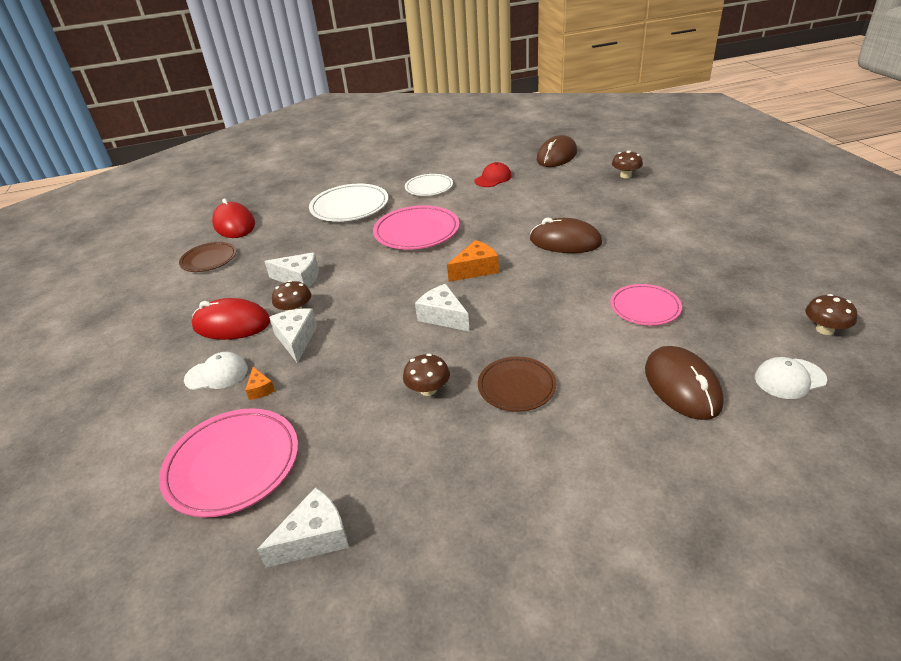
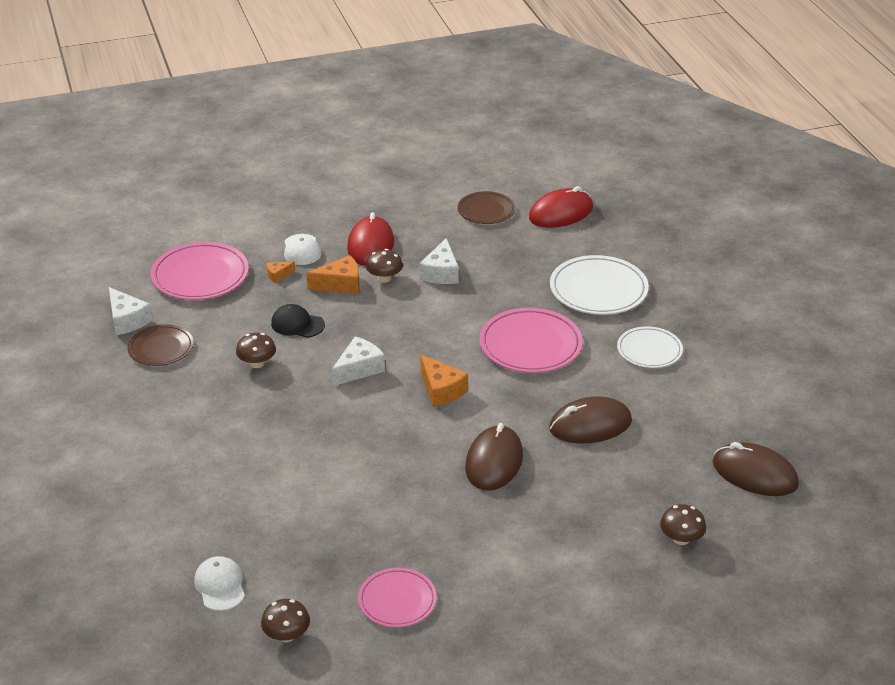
camera: 85 degrees right, 0 degrees up
(296, 339) = (340, 284): white cheese -> orange cheese
(361, 365) = (297, 324): none -> black cap
(493, 178) = (675, 407): red cap -> none
(516, 386) = (249, 413): brown plate -> brown plate (161, 348)
(645, 307) = (349, 508): pink plate -> pink plate (397, 600)
(682, 386) = (227, 513): brown mouse -> brown mouse (590, 425)

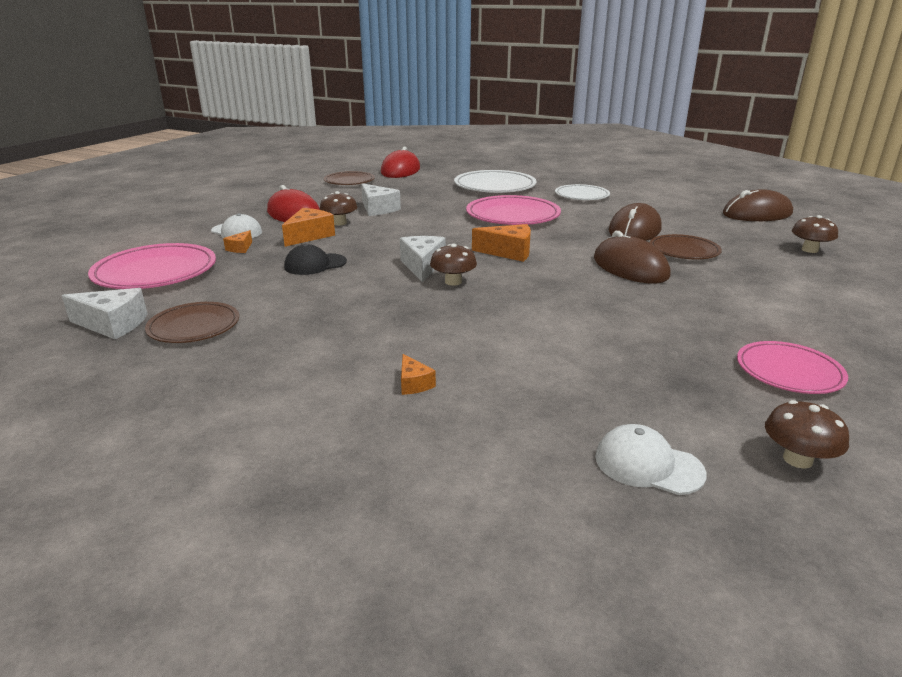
camera: 45 degrees left, 10 degrees down
(201, 467) = (413, 384): none -> orange cheese
(257, 363) = (323, 296): brown mushroom -> brown mushroom (453, 282)
(574, 472) = (684, 251): none -> brown plate

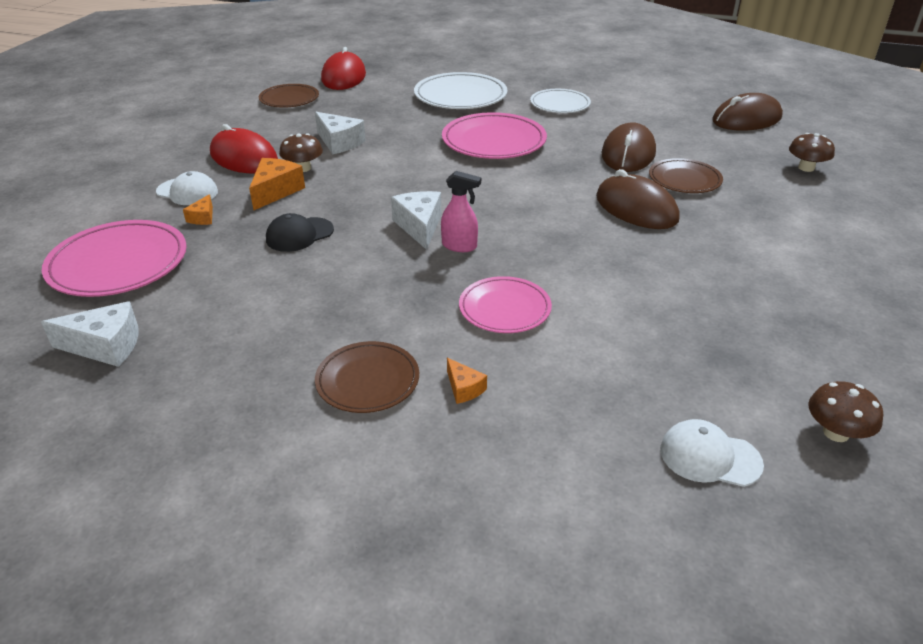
camera: 10 degrees left, 10 degrees up
(194, 326) = (200, 339): brown plate -> brown plate (367, 380)
(453, 282) = (459, 246): brown mushroom -> pink spray bottle
(508, 252) = (505, 198): orange cheese -> none
(789, 372) = (812, 331): pink plate -> pink plate (504, 308)

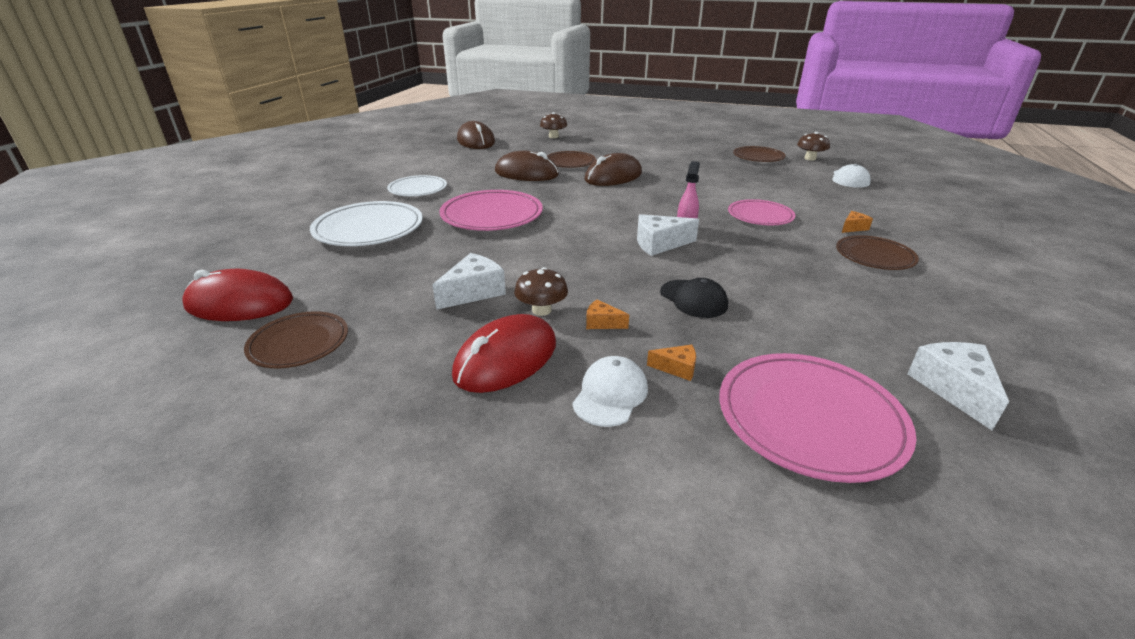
camera: 90 degrees left, 5 degrees down
(276, 191) = (602, 323): orange cheese -> orange cheese, size x0.55
(805, 358) = (758, 157): none -> brown plate

